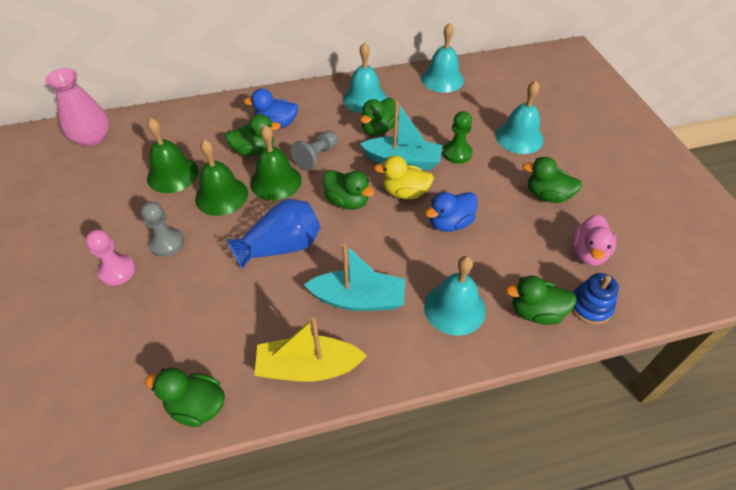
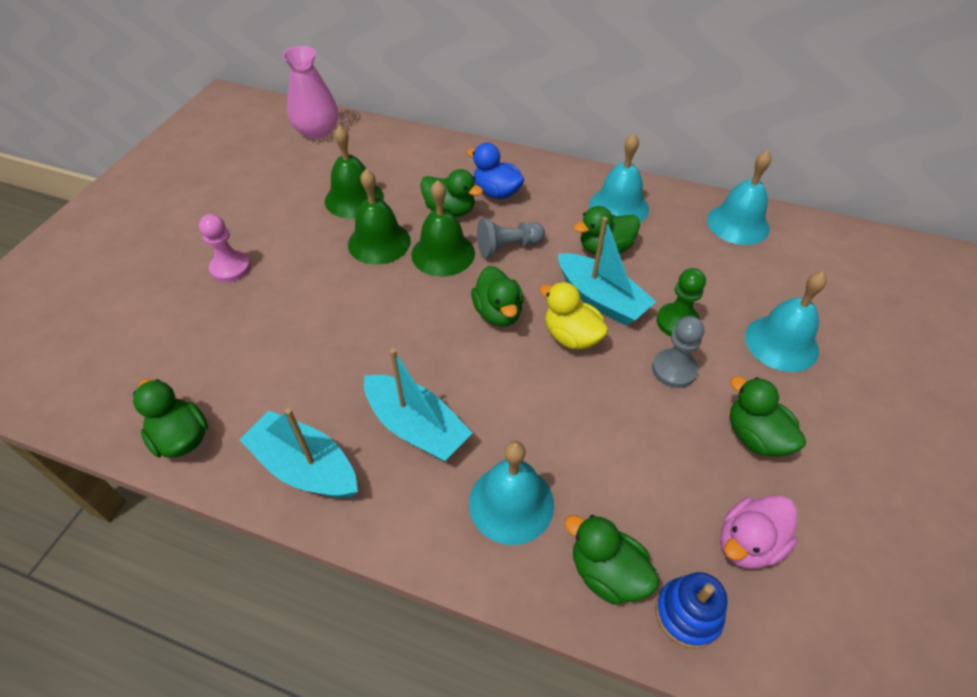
camera: 35 degrees right, 0 degrees up
(166, 243) = (292, 264): grey pawn -> grey pawn (674, 369)
(281, 246) = (389, 325): blue vase -> none
(308, 367) = (305, 467): yellow boat -> turquoise boat
(450, 223) = (594, 401): blue duck -> none

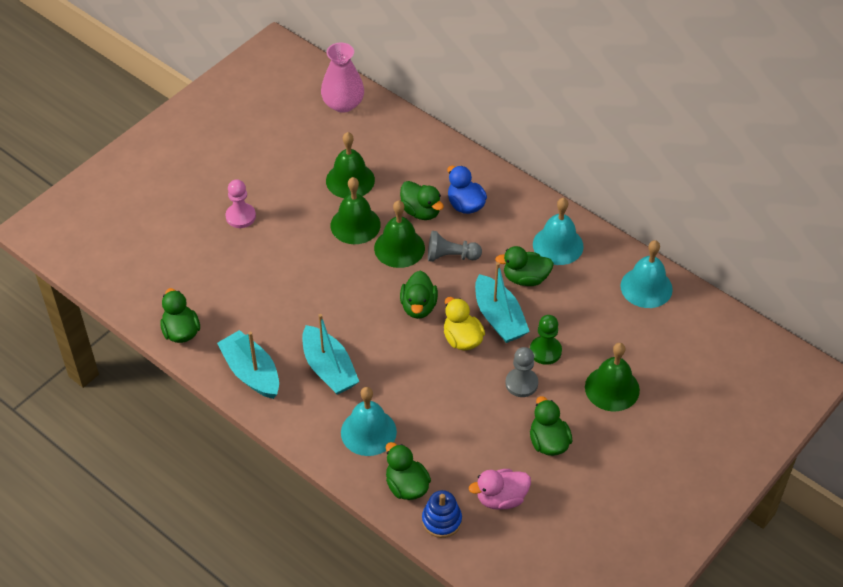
camera: 20 degrees right, 0 degrees up
(781, 343) = (612, 388): turquoise bell -> green bell

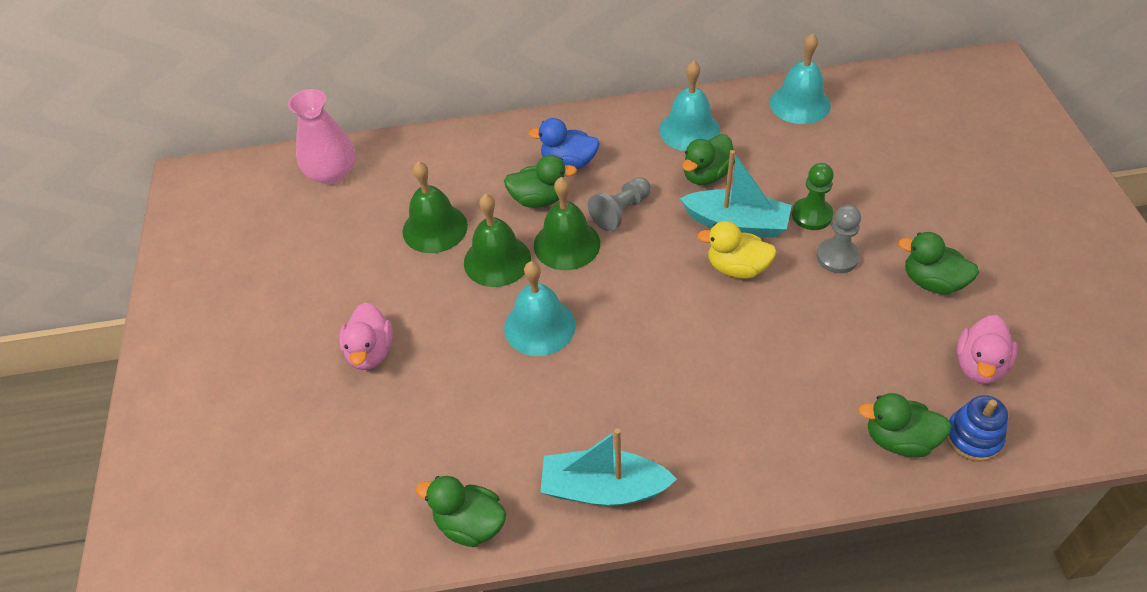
camera: 45 degrees left, 0 degrees up
(240, 216) = (370, 352): pink pawn -> pink duck
(329, 369) = (669, 407): turquoise boat -> none
(368, 432) = (792, 427): turquoise bell -> turquoise bell (539, 326)
(418, 307) = (660, 276): green duck -> none
(612, 388) = (901, 196): green bell -> none

